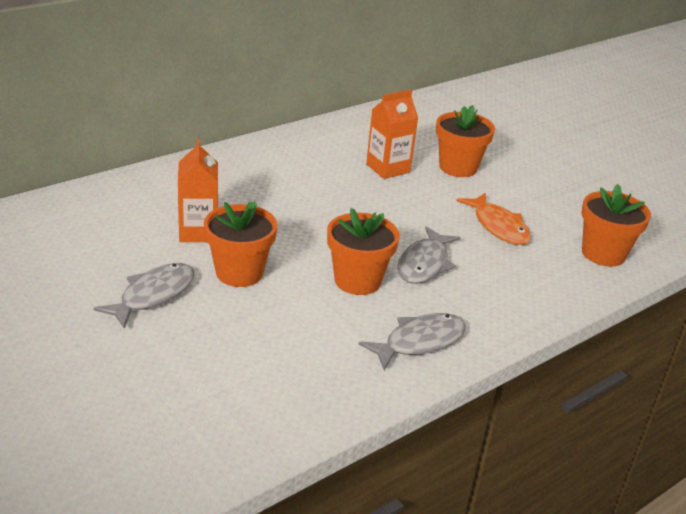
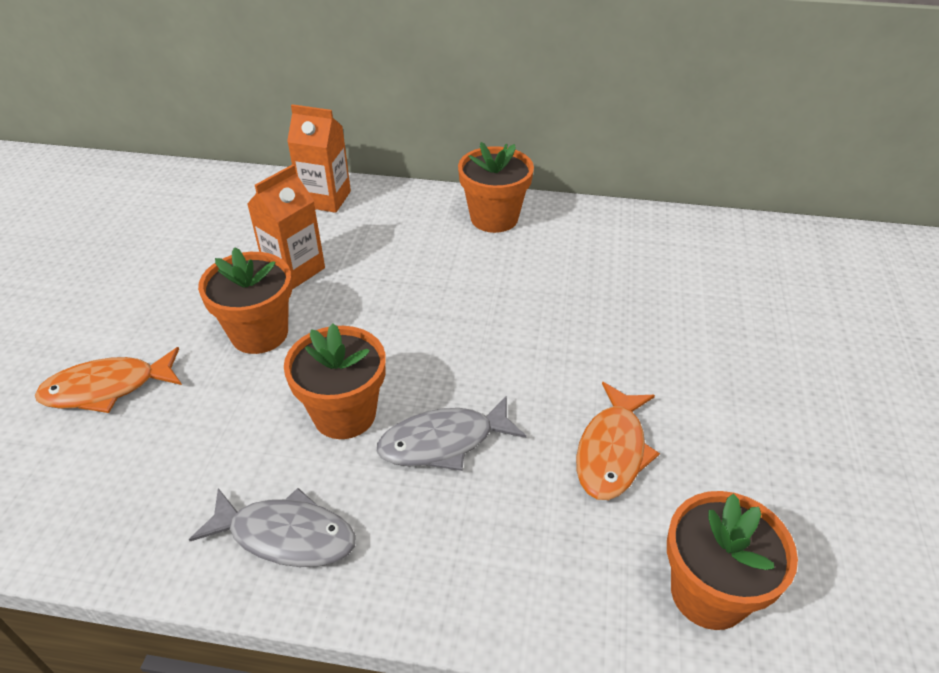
camera: 50 degrees right, 10 degrees up
(153, 295) = (164, 312): grey fish -> none
(195, 349) = (107, 388): none -> orange fish
(388, 168) = (589, 297): orange carton -> orange carton (325, 199)
(458, 167) = (682, 341): orange flower pot -> orange flower pot (494, 218)

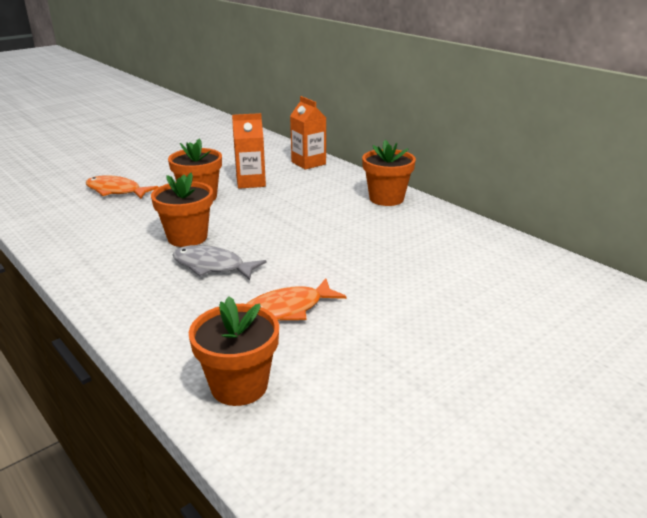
camera: 40 degrees right, 15 degrees down
(286, 535) = (100, 263): grey fish -> none

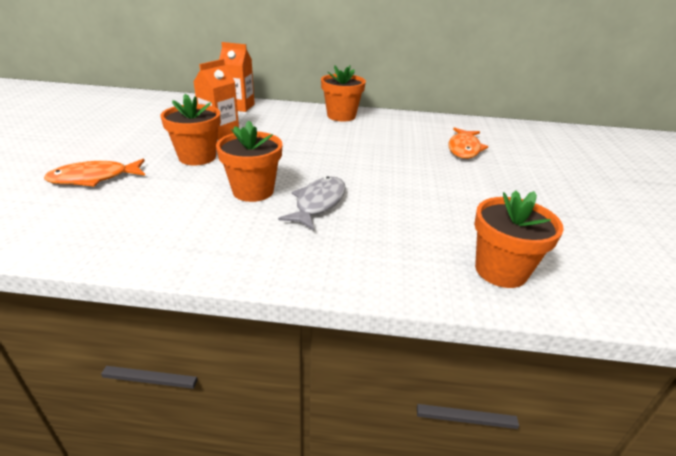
camera: 45 degrees left, 5 degrees up
(212, 266) = (318, 203): grey fish -> grey fish turned 135 degrees clockwise
(287, 309) = (426, 208): orange fish -> orange fish (464, 149)

